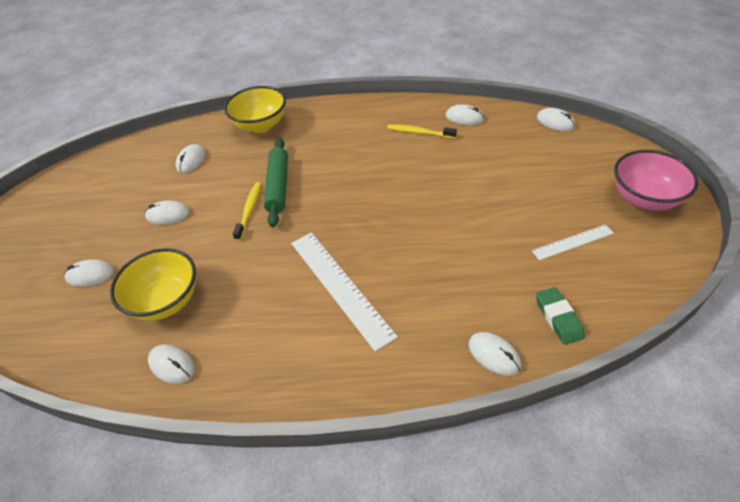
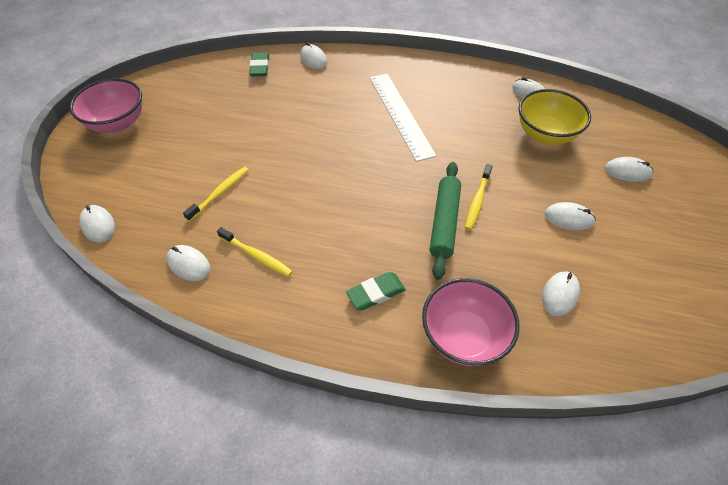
camera: 170 degrees left, 5 degrees up
(261, 125) = (464, 337): yellow bowl -> pink bowl
(323, 132) = (376, 293): none -> green eraser
(481, 164) = (220, 193): none -> yellow toothbrush
(572, 242) = (206, 106): white ruler -> none

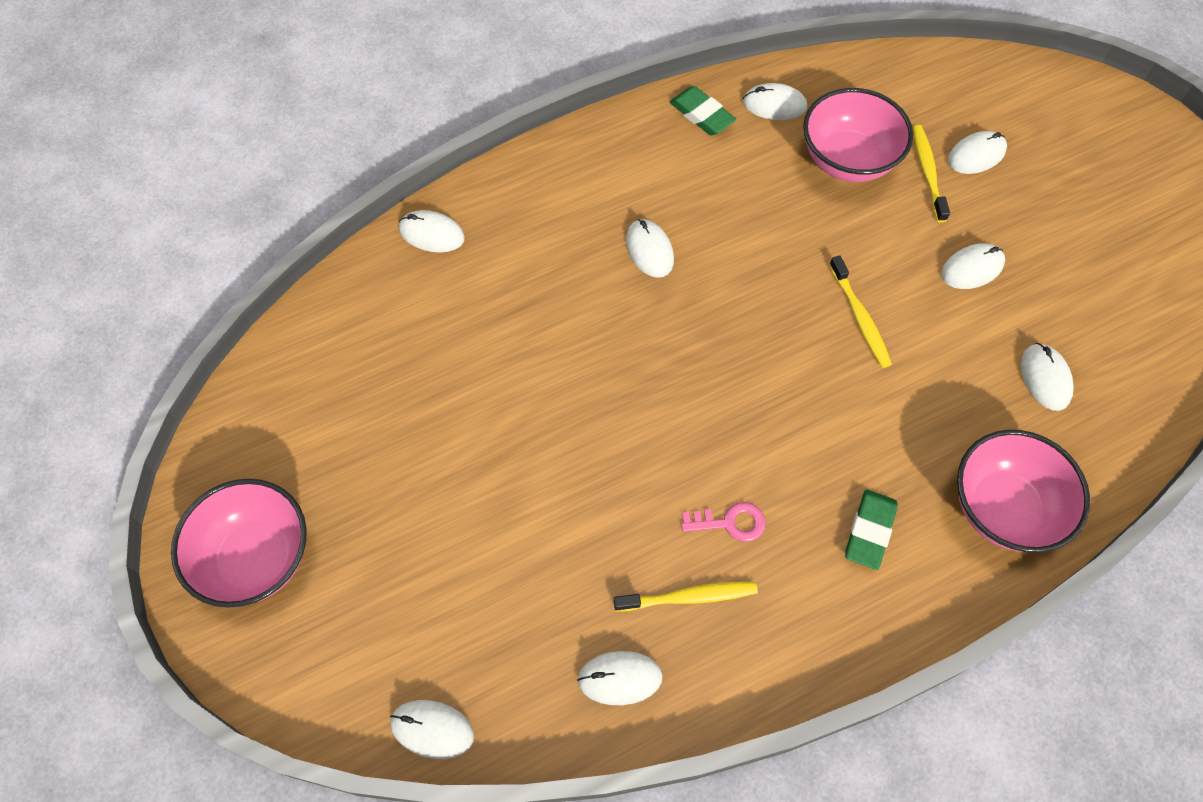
camera: 40 degrees left, 10 degrees up
(220, 193) = (543, 549): yellow toothbrush -> yellow toothbrush (927, 172)
(260, 67) = (366, 303): green eraser -> green eraser (701, 115)
(311, 240) = (730, 523): none -> pink key
(400, 115) = (649, 250): white ruler -> white mouse
(444, 223) = (853, 377): green rolling pin -> none
(545, 134) = (848, 160): yellow bowl -> pink bowl

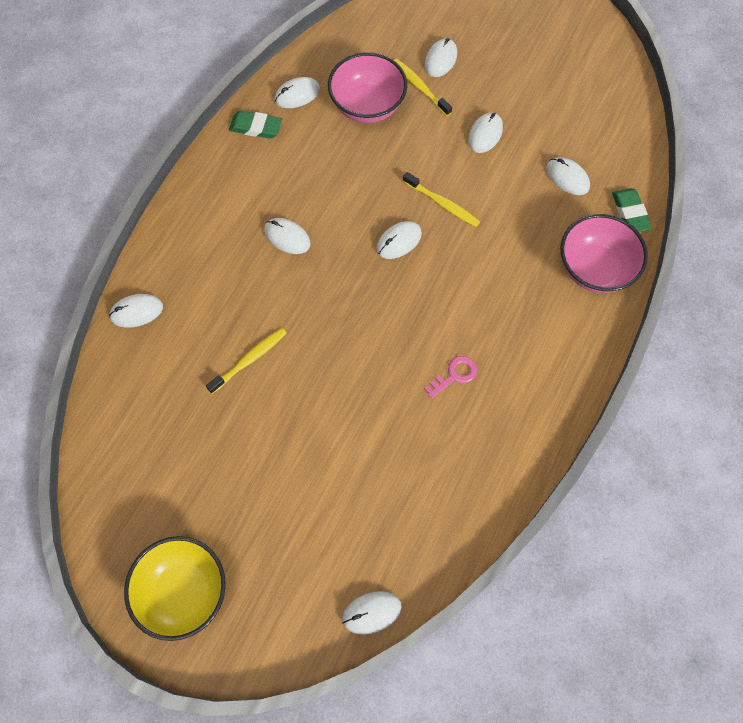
camera: 35 degrees left, 5 degrees up
(256, 558) = (184, 591): pink bowl -> yellow bowl
(620, 678) = (456, 507): white mouse -> white mouse (399, 241)
(689, 597) = (462, 434): yellow toothbrush -> yellow toothbrush (249, 359)
(869, 531) = (533, 329): green eraser -> green eraser (629, 213)

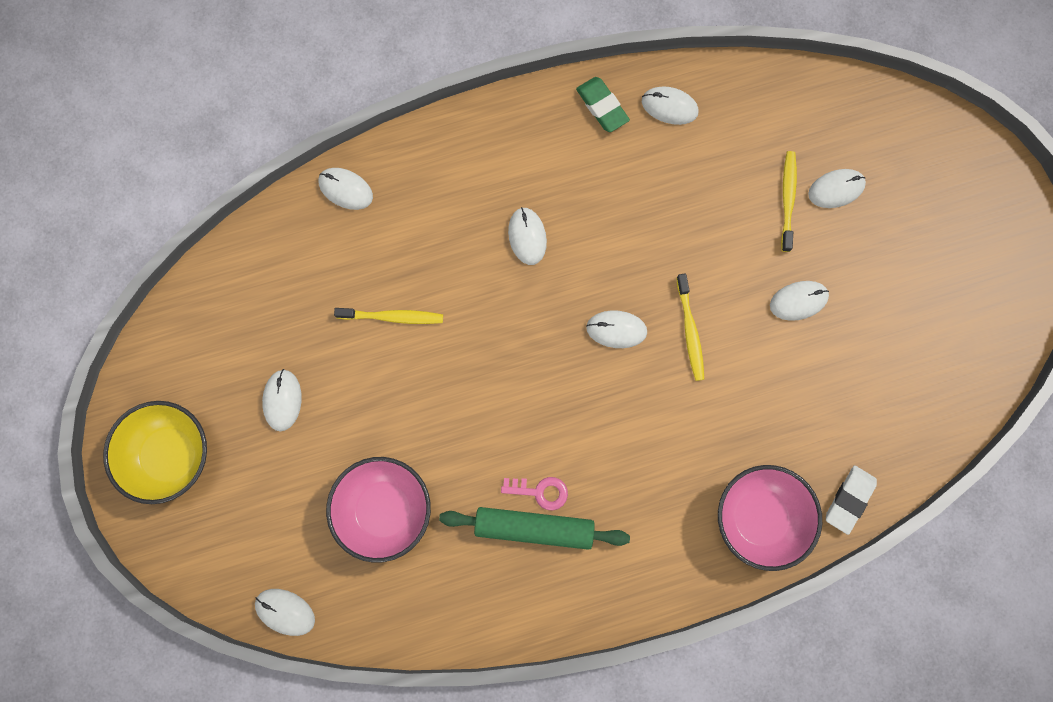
camera: 45 degrees right, 10 degrees up
(367, 106) = (720, 175): pink bowl -> pink bowl (384, 510)
(474, 400) = (534, 528): none -> green rolling pin
(567, 177) = (828, 413): white mouse -> white mouse (282, 400)
(629, 213) = (849, 499): green eraser -> white eraser

